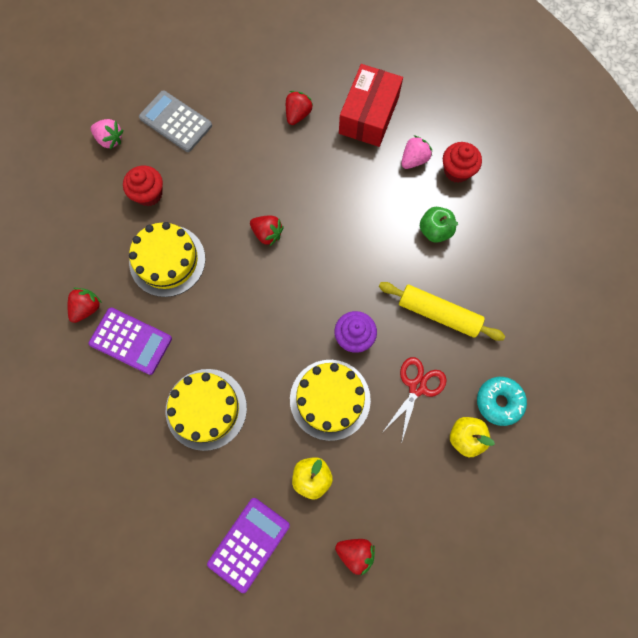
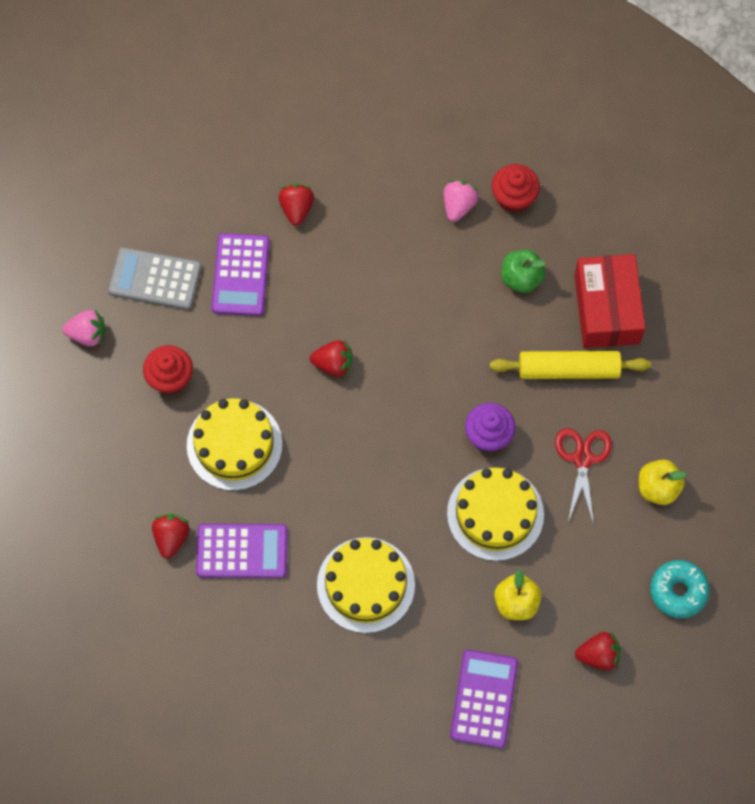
camera: 25 degrees left, 5 degrees down
(235, 143) = (240, 275): none -> purple calculator
(369, 115) = (380, 174): red box -> red box (607, 309)
(499, 402) = (676, 435): turquoise donut -> turquoise donut (678, 591)

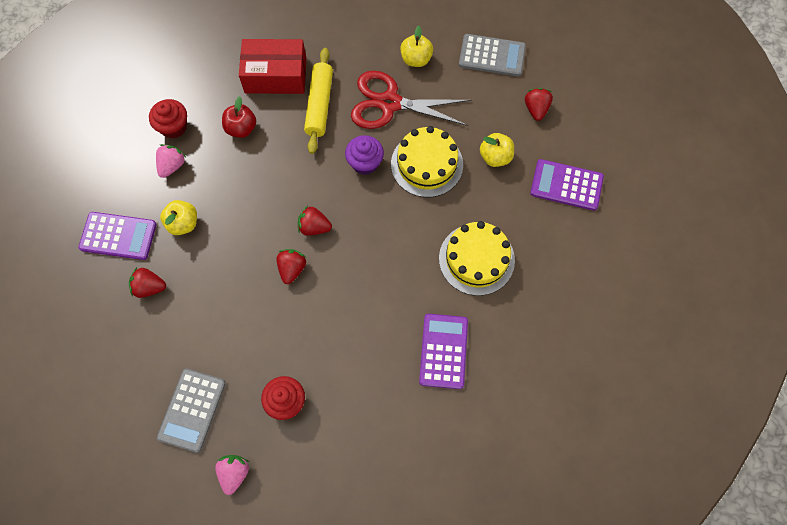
camera: 85 degrees left, 0 degrees up
(171, 538) = (428, 408): red strawberry -> red strawberry (314, 227)
(234, 445) = (352, 351): yellow cake -> none
(240, 275) = (201, 337): purple calculator -> purple calculator (118, 236)
(382, 231) = (183, 223): none -> yellow apple
(458, 205) = (172, 166): pink strawberry -> pink strawberry turned 90 degrees clockwise
(521, 278) = (241, 128): green apple -> red apple
(582, 459) = (389, 103): red scissors -> red scissors, size x1.60
(678, 591) = (492, 56): turquoise donut -> grey calculator

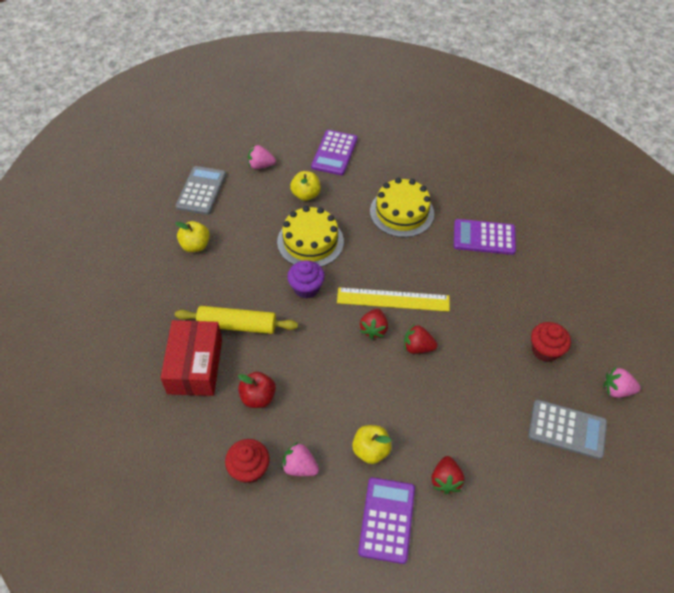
camera: 90 degrees left, 15 degrees down
(351, 246) = (393, 299): none -> yellow ruler
(389, 103) = (242, 267): red scissors -> none
(536, 109) = (261, 165): red strawberry -> pink strawberry

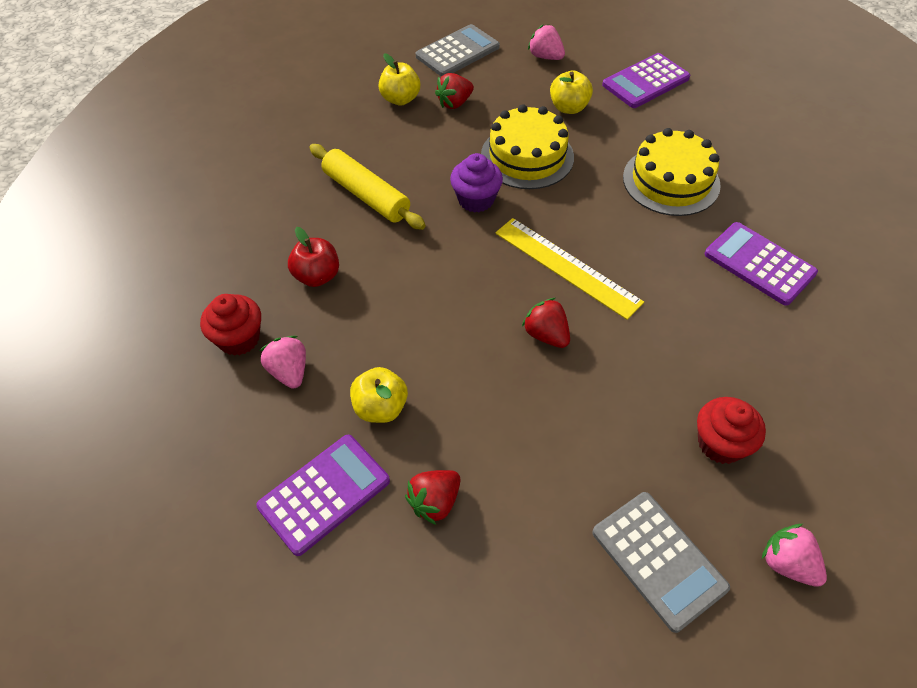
camera: 40 degrees right, 0 degrees up
(195, 366) = (287, 209): red box -> none
(373, 329) = (511, 284): red strawberry -> red strawberry (454, 103)

